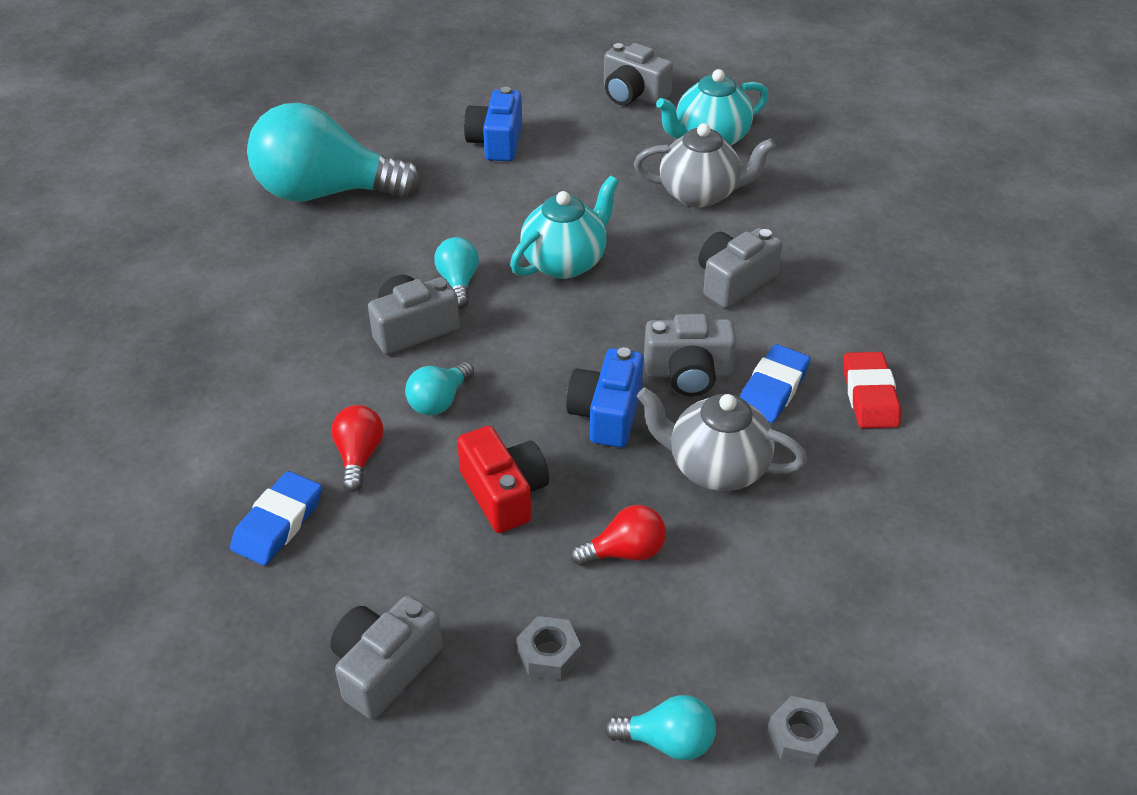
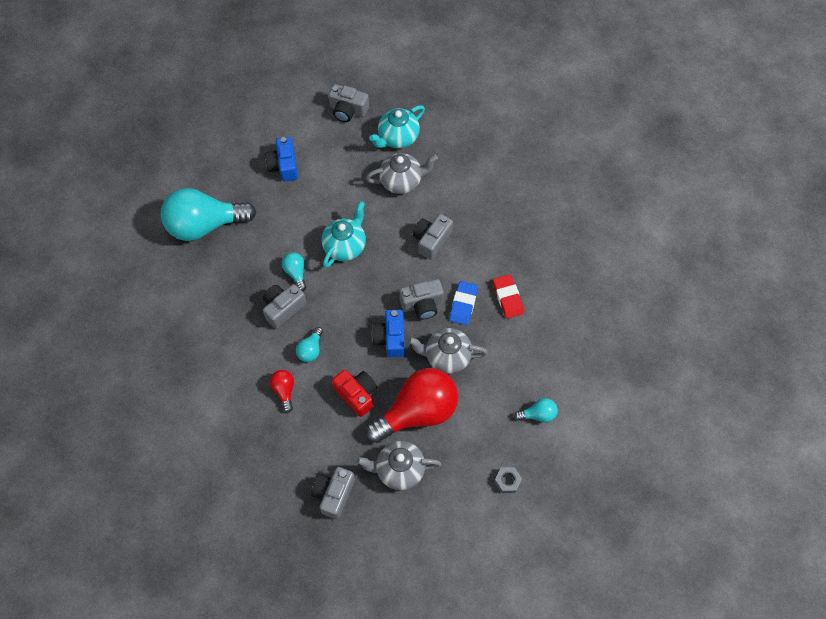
camera: 15 degrees left, 20 degrees up
(278, 523) = (261, 436): blue eraser -> none
(549, 654) = (399, 470): grey nut -> grey teapot
(625, 552) = (417, 412): red light bulb -> red light bulb, size x2.32
(667, 741) = (456, 497): turquoise light bulb -> turquoise light bulb (538, 414)

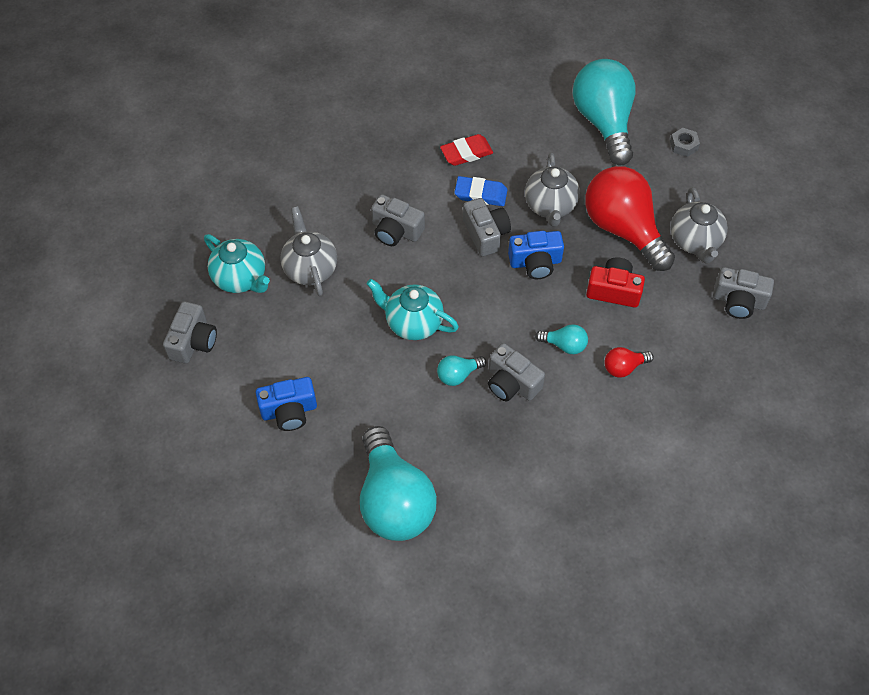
camera: 95 degrees left, 5 degrees down
(356, 394) = (614, 290): red camera -> red camera turned 60 degrees clockwise
(538, 414) = (604, 122): turquoise light bulb -> turquoise light bulb, size x2.32

